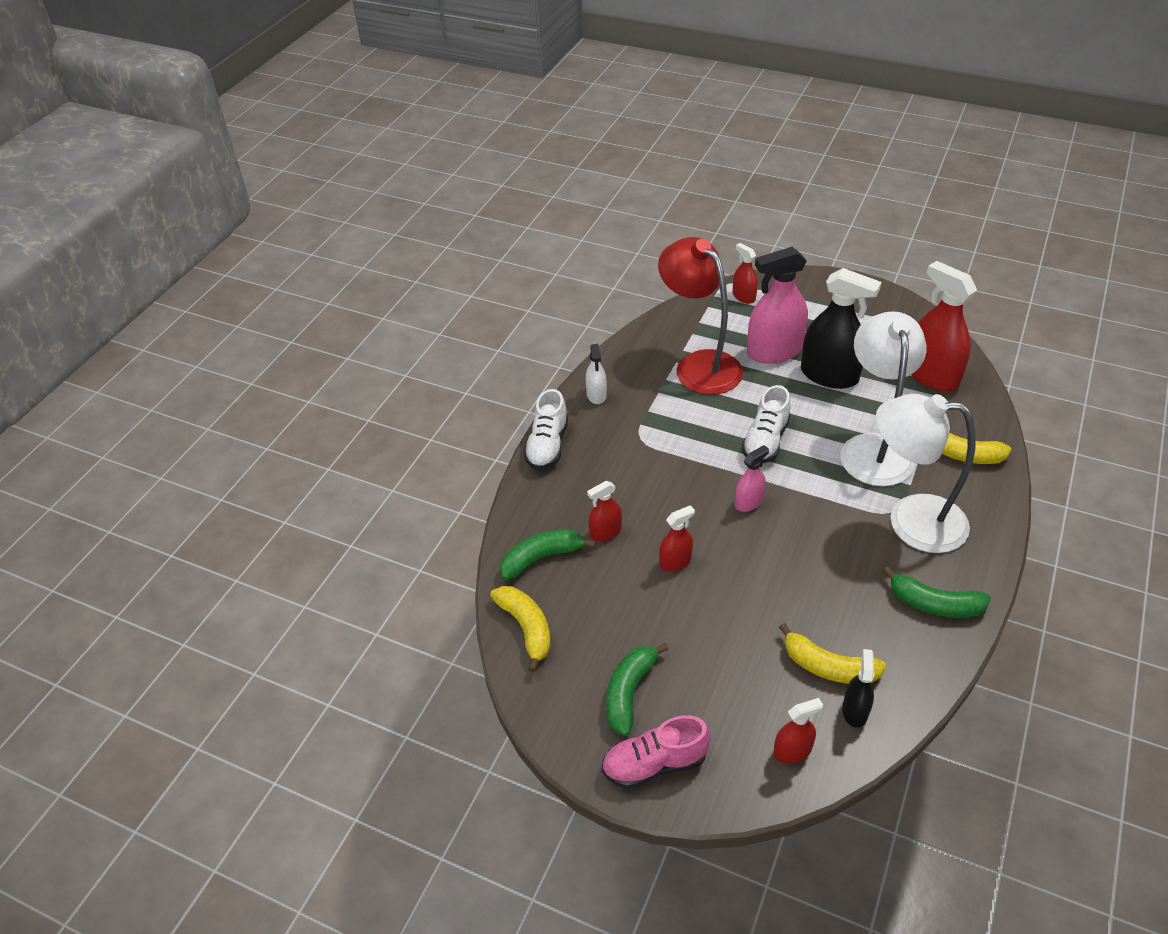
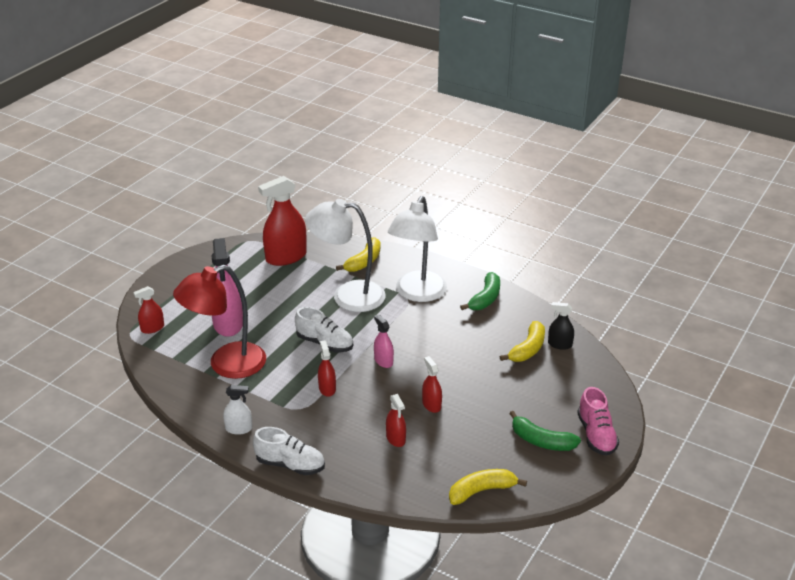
camera: 85 degrees left, 10 degrees down
(541, 558) = (414, 477): green banana -> none
(792, 751) = (587, 374): red spray bottle -> red spray bottle (327, 389)
(829, 375) = (267, 301): black spray bottle -> none

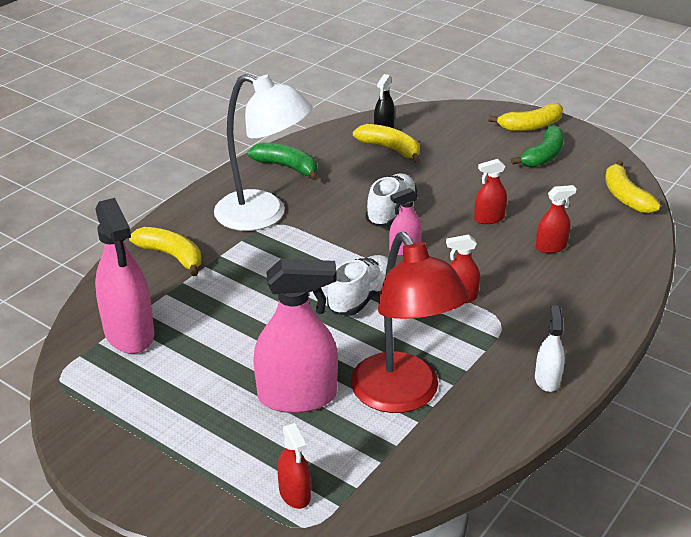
camera: 85 degrees left, 0 degrees up
(286, 257) = (129, 333): red spray bottle -> pink spray bottle
(290, 464) = (610, 331): white shoe -> white shoe (391, 212)
(348, 295) = (253, 273): white lamp -> none
(596, 435) = (531, 126): pink shoe -> yellow banana

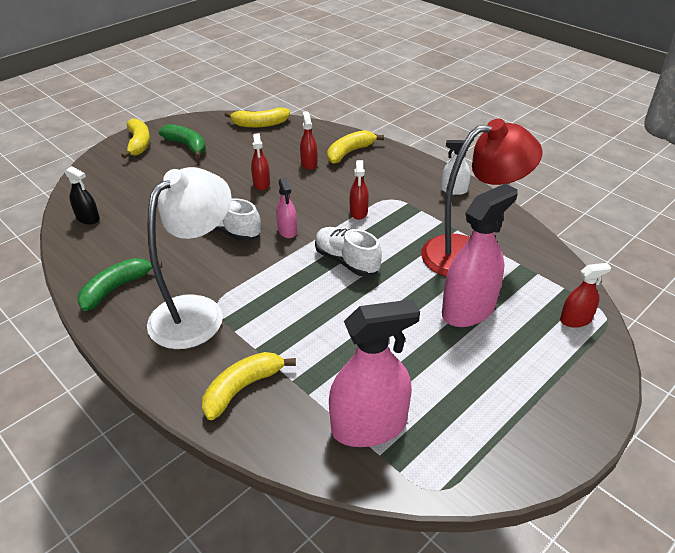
camera: 80 degrees left, 5 degrees up
(297, 396) = (468, 310): pink spray bottle -> pink spray bottle turned 45 degrees clockwise
(390, 149) = (125, 219): yellow banana -> yellow banana (349, 152)

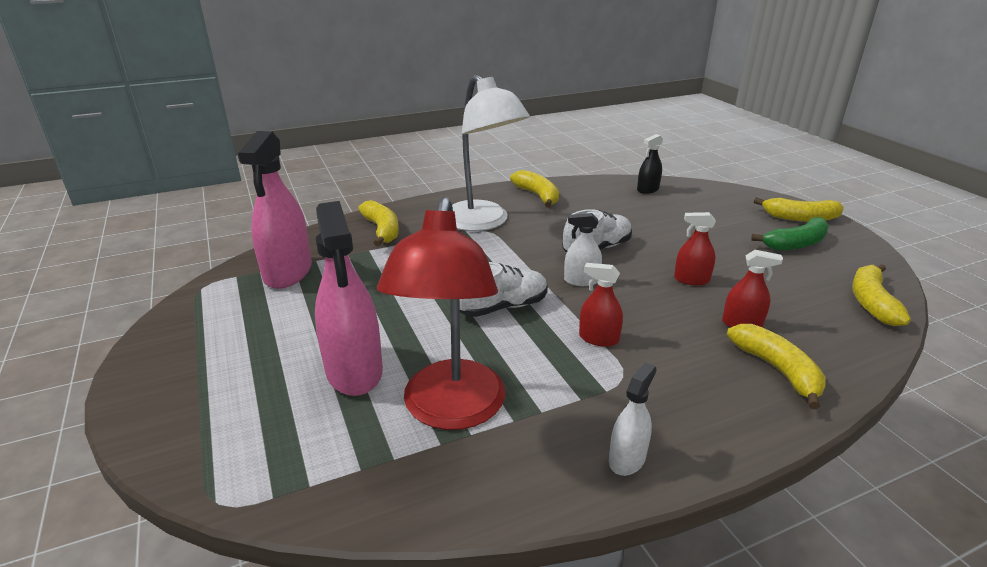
camera: 110 degrees right, 10 degrees down
(116, 288) = (537, 196): green banana -> yellow banana
(287, 230) = (581, 281): pink spray bottle -> white spray bottle
(575, 320) = (249, 463): red spray bottle -> none

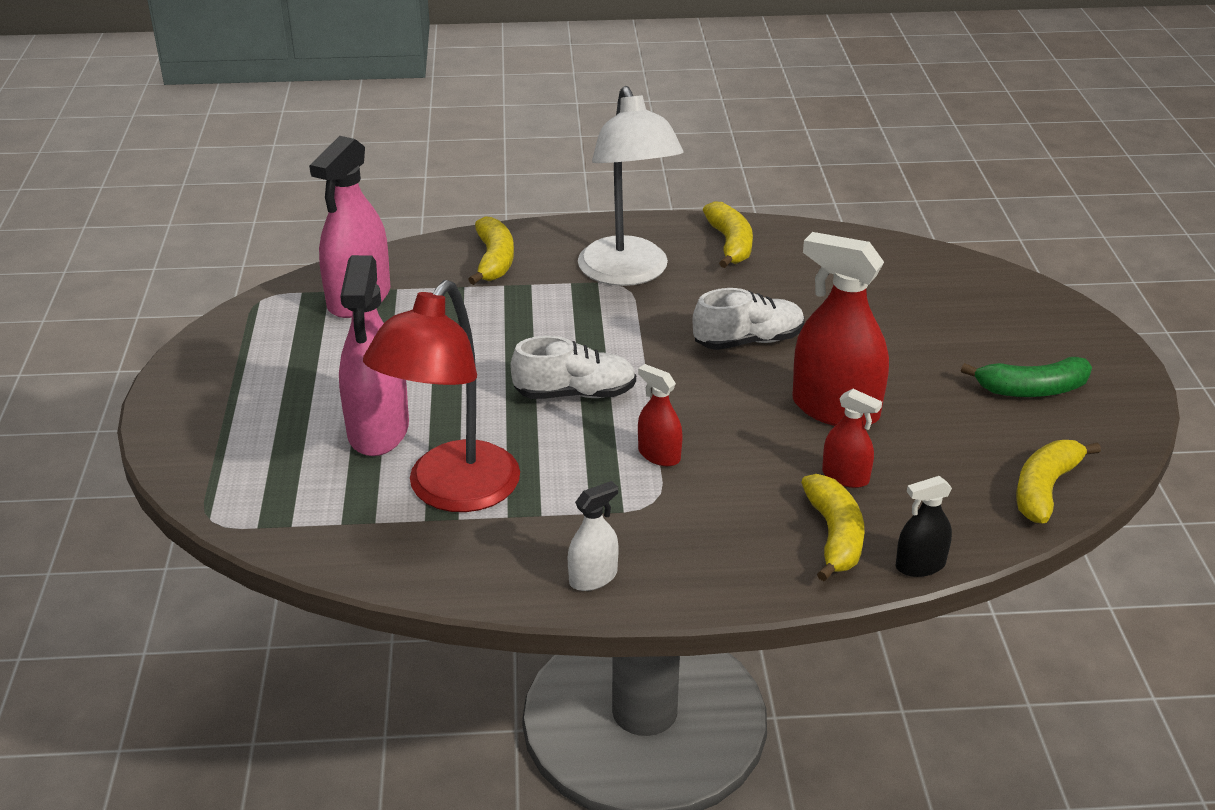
camera: 20 degrees right, 5 degrees up
(581, 281) = (694, 381): white spray bottle -> none
(648, 190) = (898, 263): black spray bottle -> black spray bottle (920, 565)
(691, 279) = (835, 409): red spray bottle -> red spray bottle, size x1.97
(800, 218) = (1084, 352): yellow banana -> none

